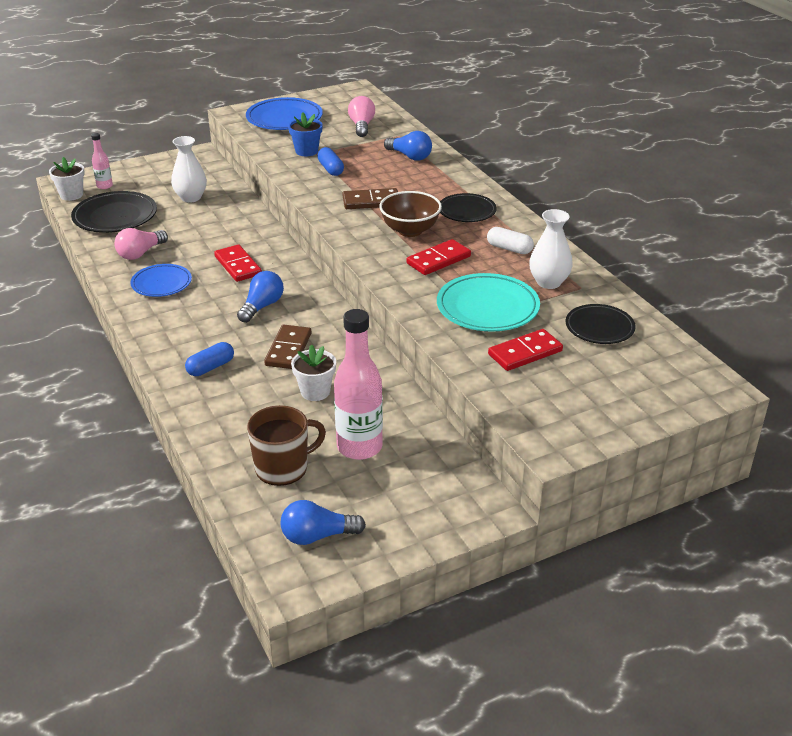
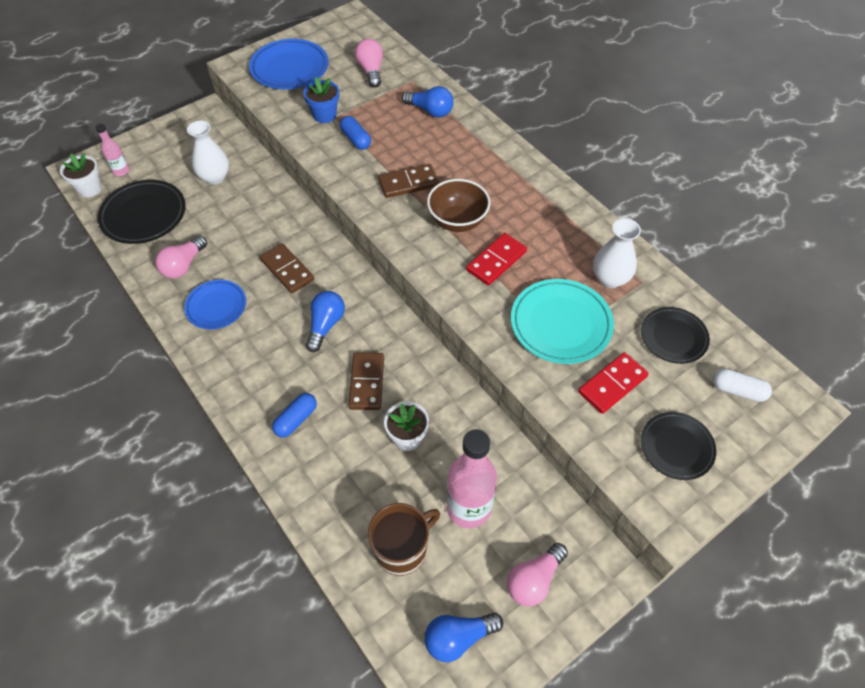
camera: 10 degrees left, 20 degrees up
(238, 266) = (287, 270): red domino -> brown domino
(408, 505) = (534, 580): none -> pink light bulb
(467, 211) = (506, 185): black plate -> black plate (676, 447)
(509, 249) = (560, 235): white capsule -> white capsule (737, 390)

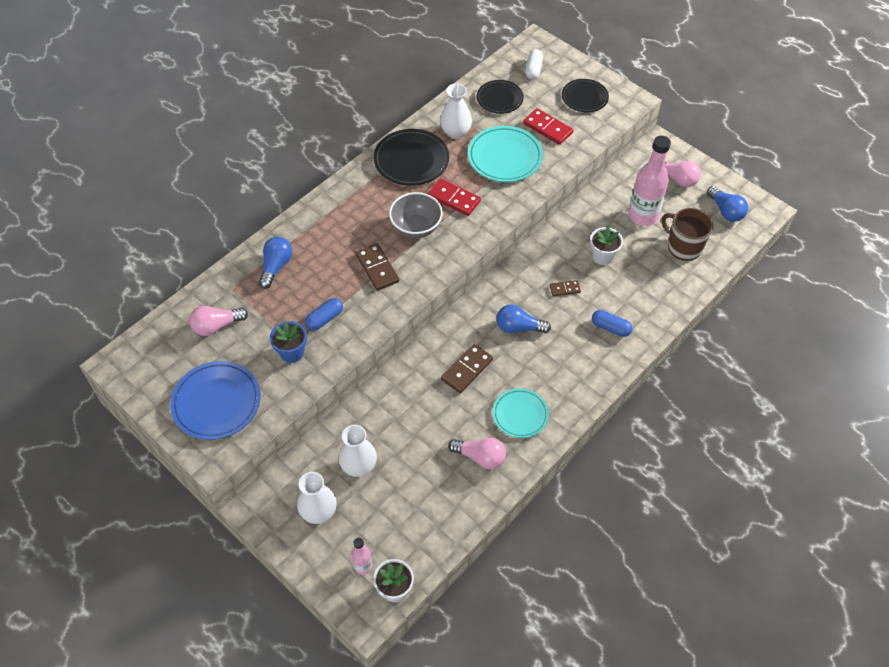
camera: 100 degrees left, 0 degrees up
(144, 215) = (423, 517): black plate -> black plate (411, 160)
(184, 149) = (319, 512): none -> white vase
(216, 306) = (520, 414): blue plate -> turquoise plate
(366, 382) = (564, 289): brown domino -> brown domino, size x0.58
(457, 221) = (416, 228): brown bowl -> grey bowl

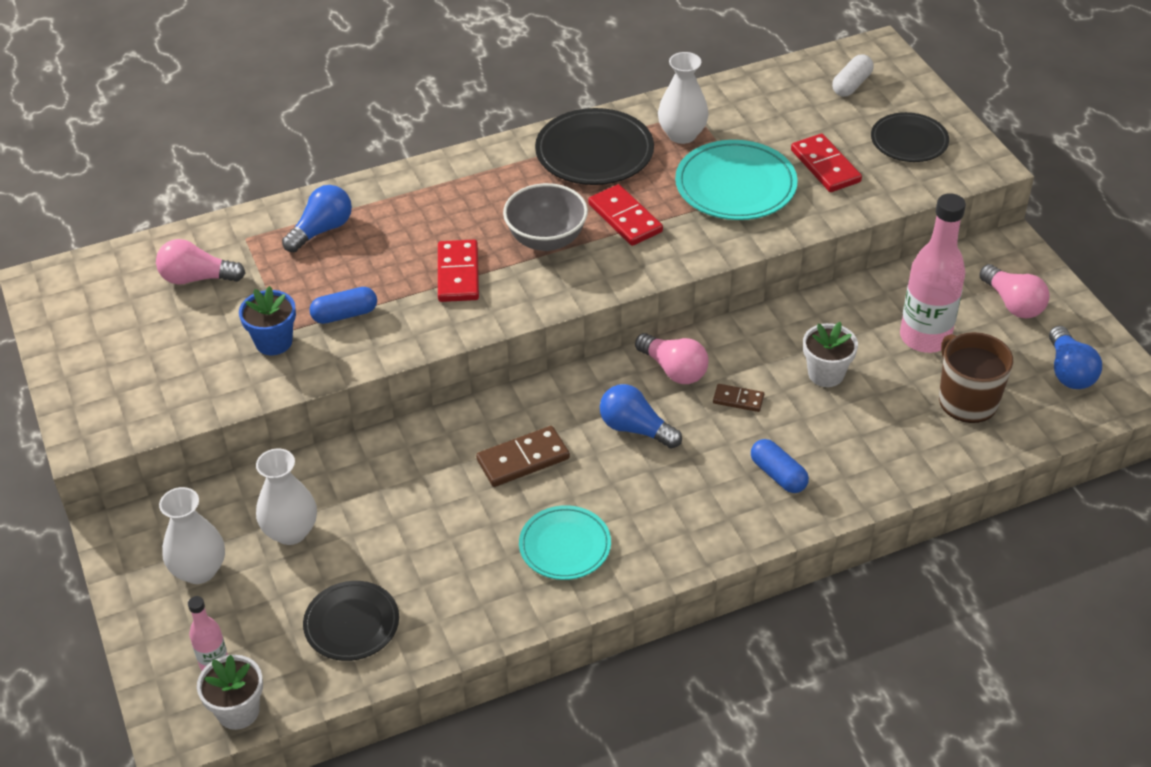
camera: 25 degrees right, 10 degrees down
(216, 402) = (136, 371): blue plate -> none
(377, 268) = (458, 274): brown domino -> red domino
(480, 457) = (470, 582): pink light bulb -> pink light bulb (674, 369)
(499, 99) = (775, 109): black plate -> black plate (352, 624)

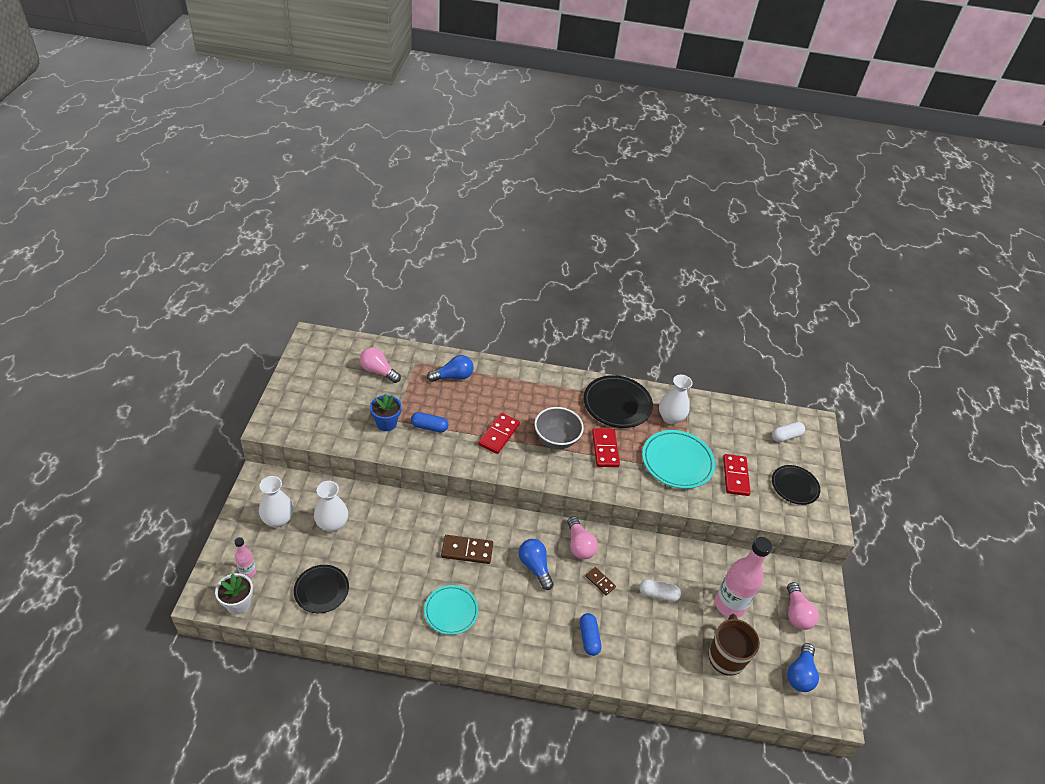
camera: 25 degrees right, 0 degrees up
(826, 374) = (658, 594): white flower pot -> white capsule

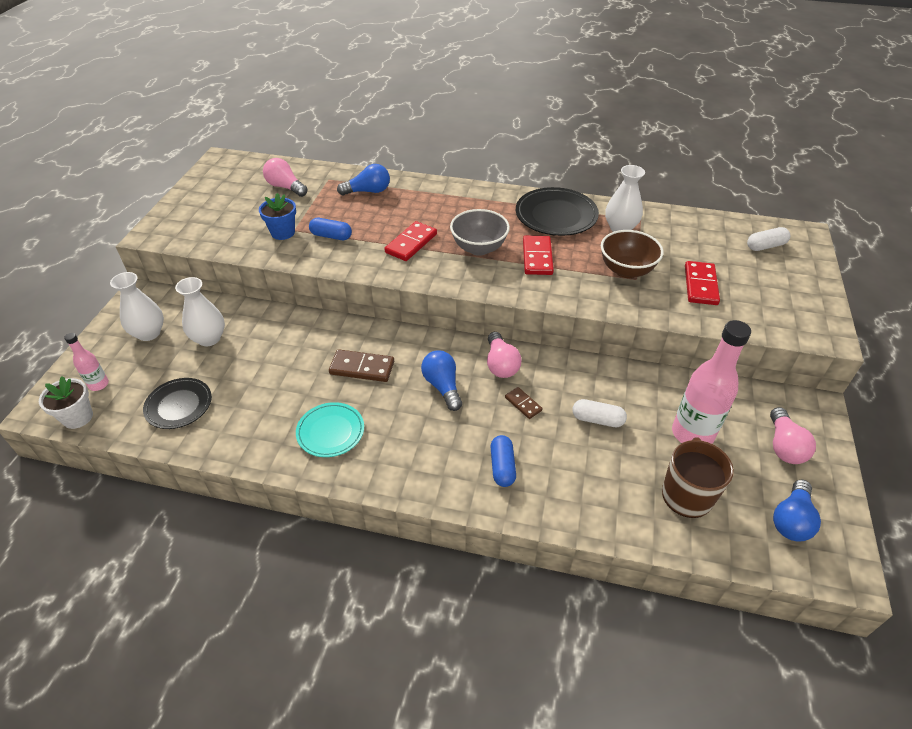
camera: 10 degrees right, 0 degrees up
(677, 462) = (626, 270): turquoise plate -> brown bowl
(794, 486) = (778, 296): black plate -> none

